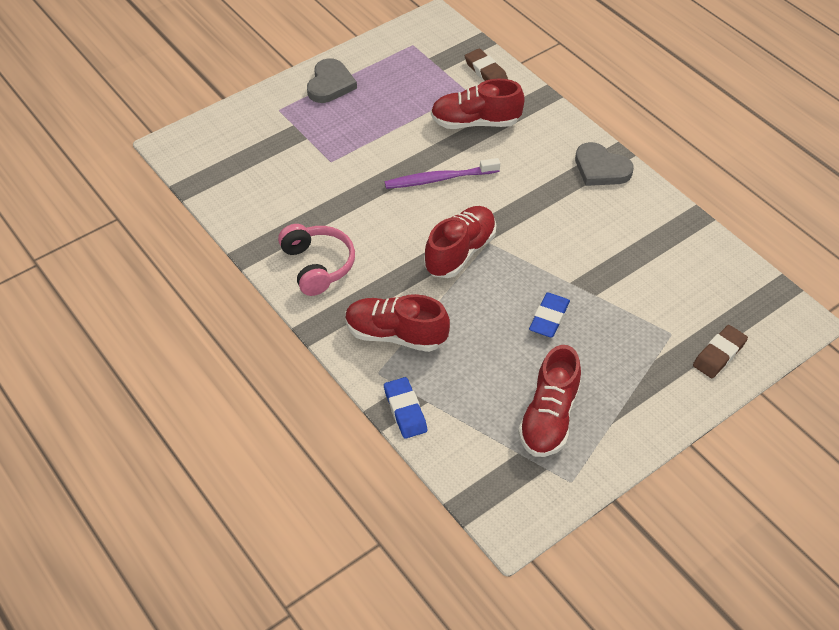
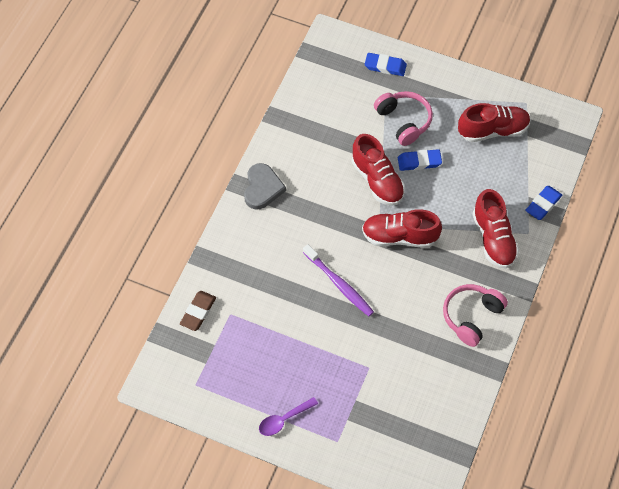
camera: 120 degrees left, 10 degrees up
(330, 84) = (283, 420): grey heart -> purple spoon
(475, 122) = (263, 290): red shoe -> red shoe (377, 180)
(619, 332) = (403, 121): none -> pink headphones
(719, 354) = (385, 66): brown eraser -> blue eraser

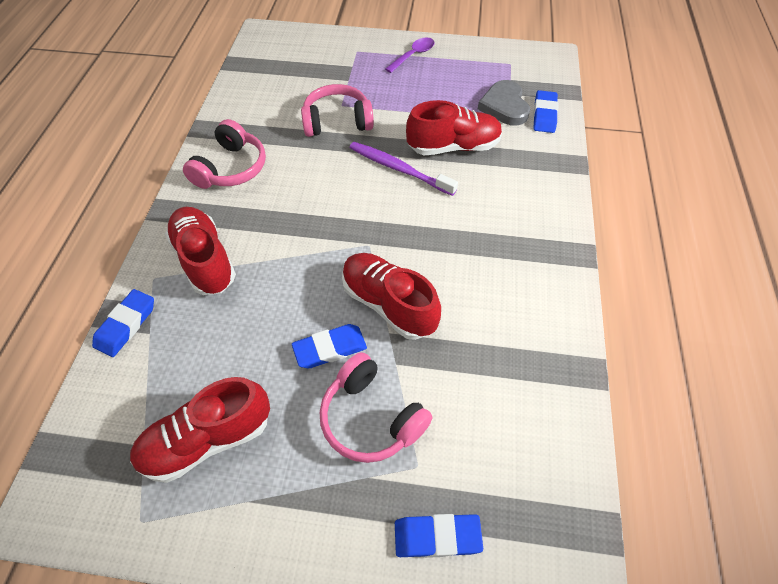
camera: 165 degrees right, 5 degrees down
(198, 312) = (544, 115): brown eraser -> blue eraser
(262, 188) = (547, 256): grey heart -> grey heart (504, 106)
(377, 347) = (337, 122): none -> pink headphones
(399, 237) = (337, 235): red shoe -> red shoe (453, 147)

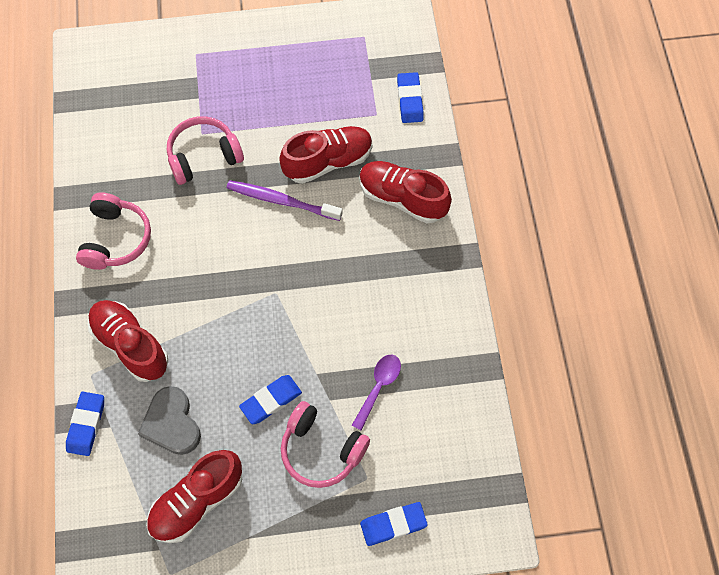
camera: 15 degrees left, 10 degrees up
(388, 304) = (309, 347): red shoe -> red shoe (402, 198)
(413, 55) = (258, 47): purple spoon -> purple spoon (378, 387)
(504, 106) = (368, 97): grey heart -> grey heart (171, 423)

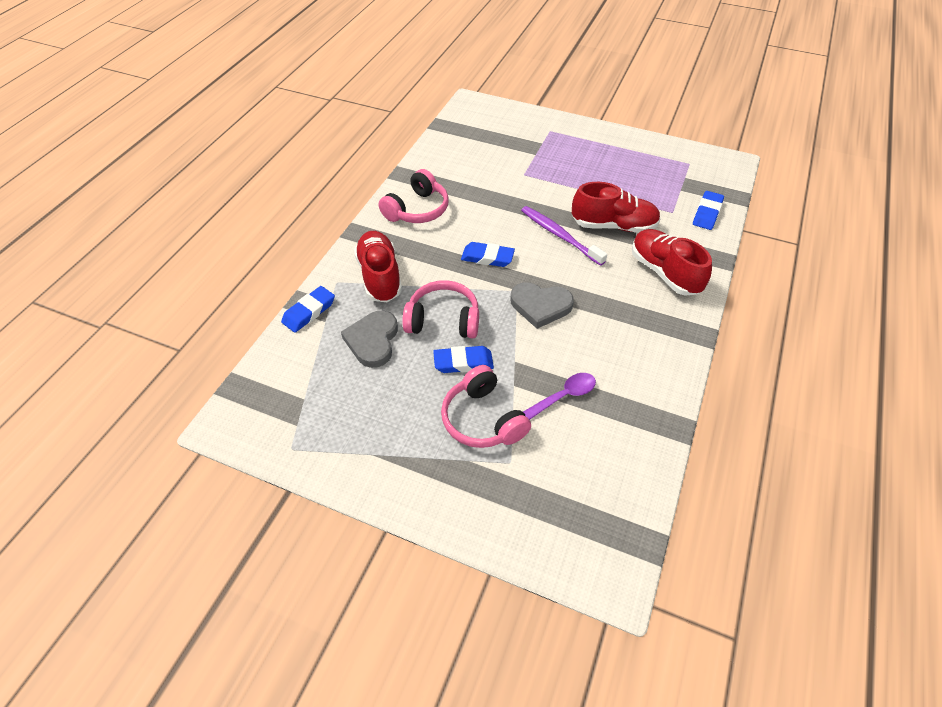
camera: 30 degrees right, 15 degrees down
(197, 501) = (352, 405): red shoe -> none
(204, 156) = (516, 187): pink headphones -> pink headphones (443, 320)
(307, 299) = (540, 306): none -> grey heart
(393, 525) = (512, 514): blue eraser -> blue eraser (487, 257)

